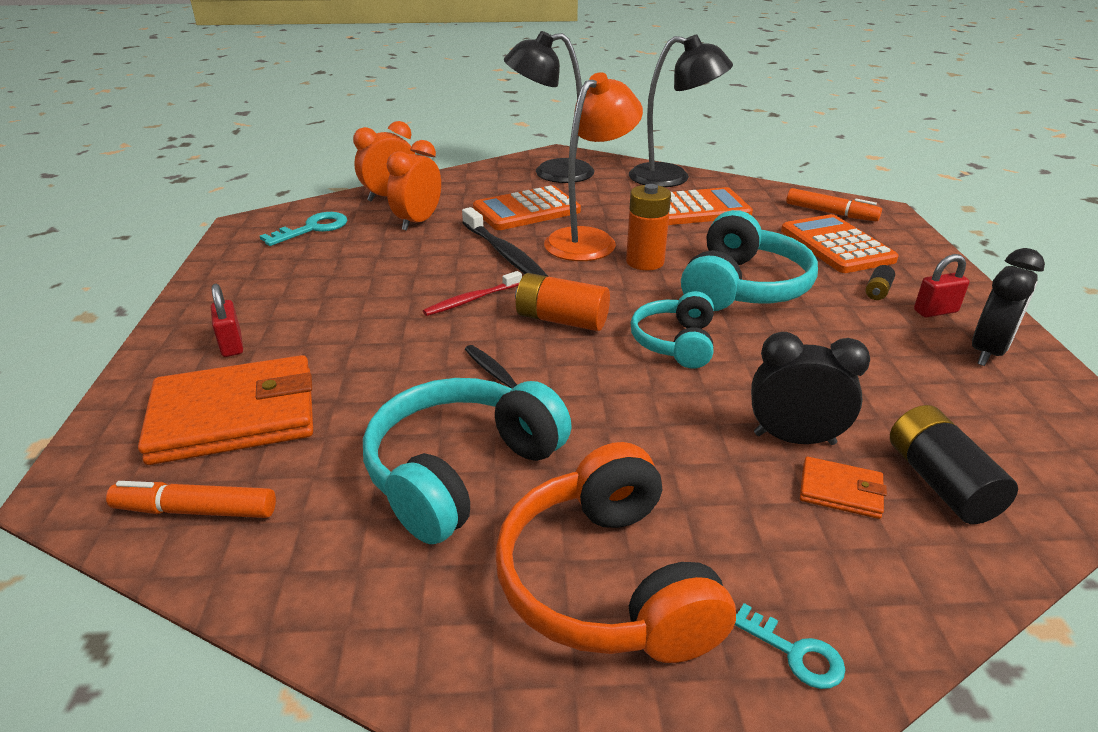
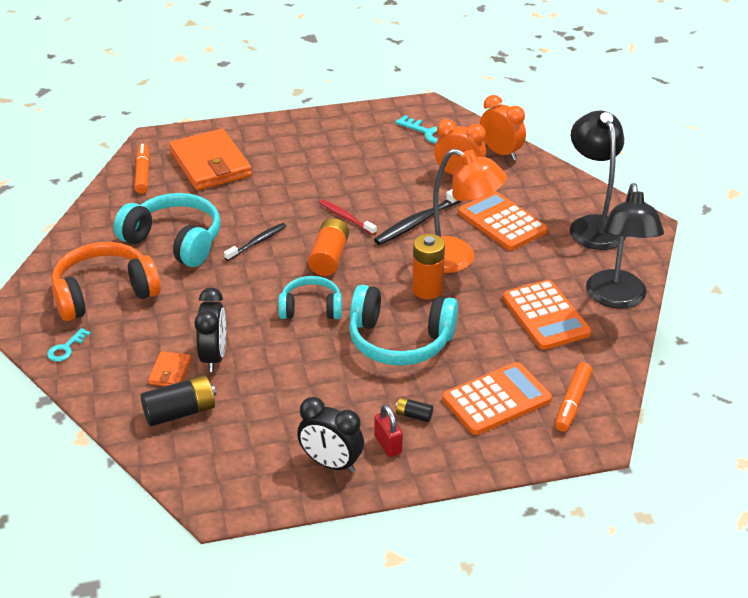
camera: 80 degrees right, 5 degrees up
(232, 345) = (274, 145): red padlock -> none

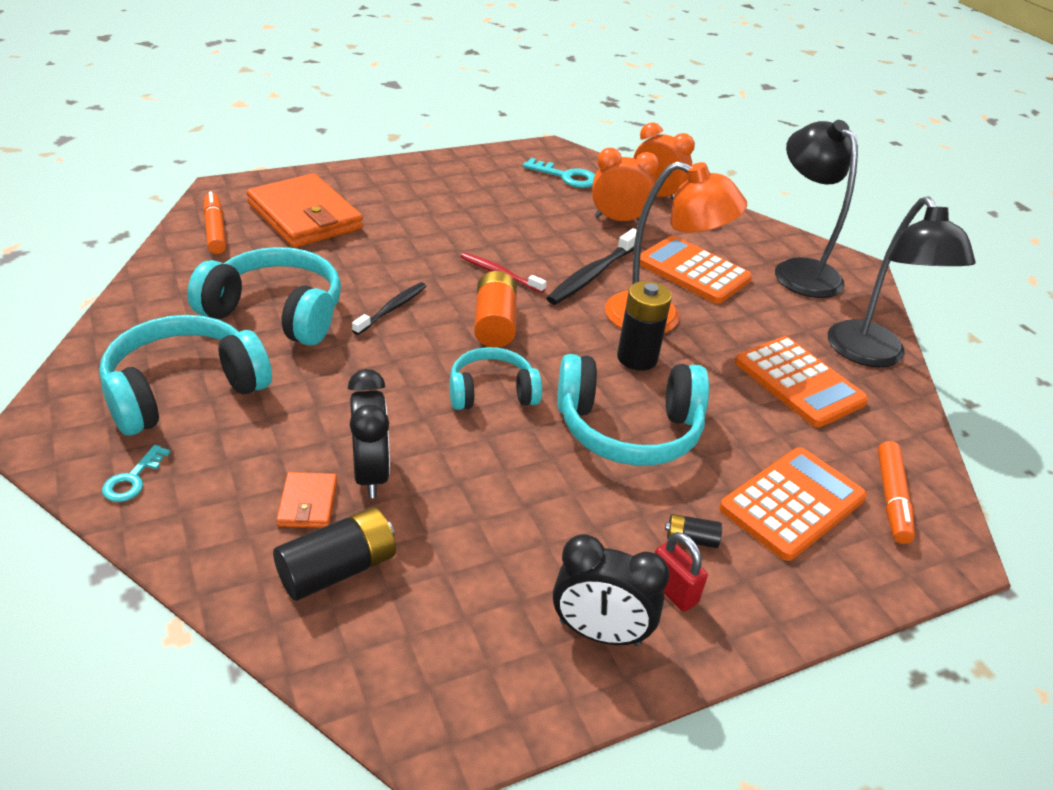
camera: 15 degrees left, 0 degrees up
(104, 293) = (184, 390): orange headphones -> turquoise headphones
(427, 290) = (637, 358): orange battery -> black battery

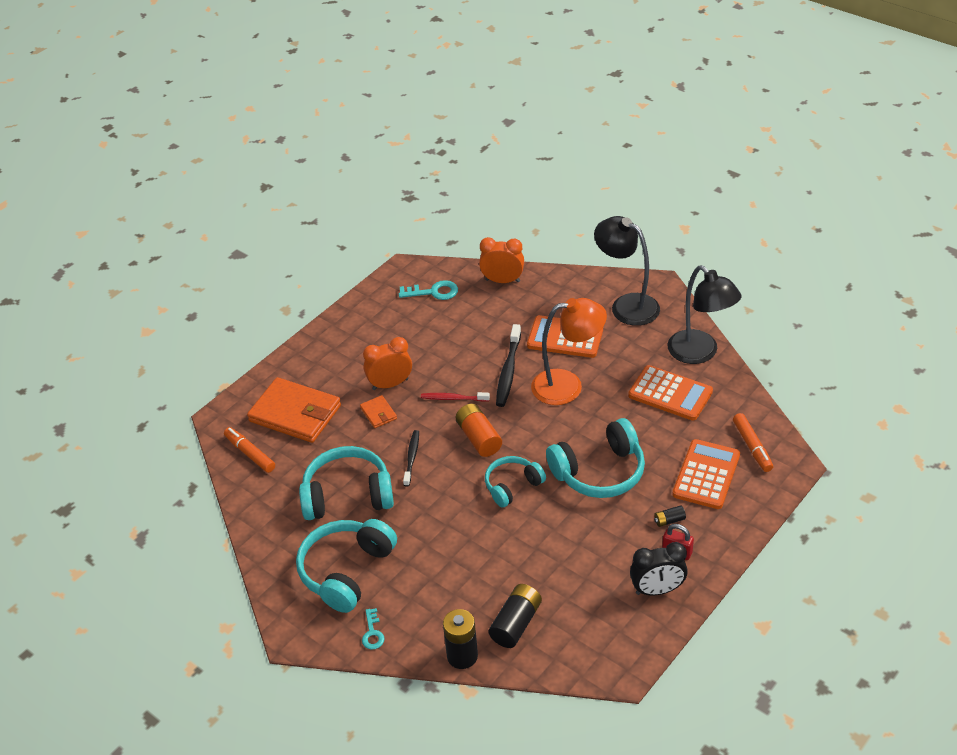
camera: 20 degrees left, 5 degrees up
(308, 503) = (472, 599): orange wallet -> orange wallet (378, 413)
(371, 474) = (489, 567): black clock -> none
(618, 220) = (493, 316): orange clock -> orange clock (390, 384)
(637, 358) = (574, 422): black battery -> black battery (462, 656)

